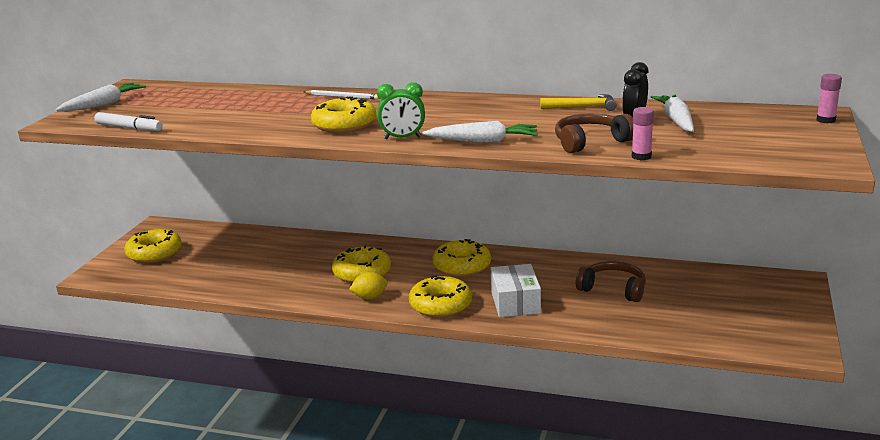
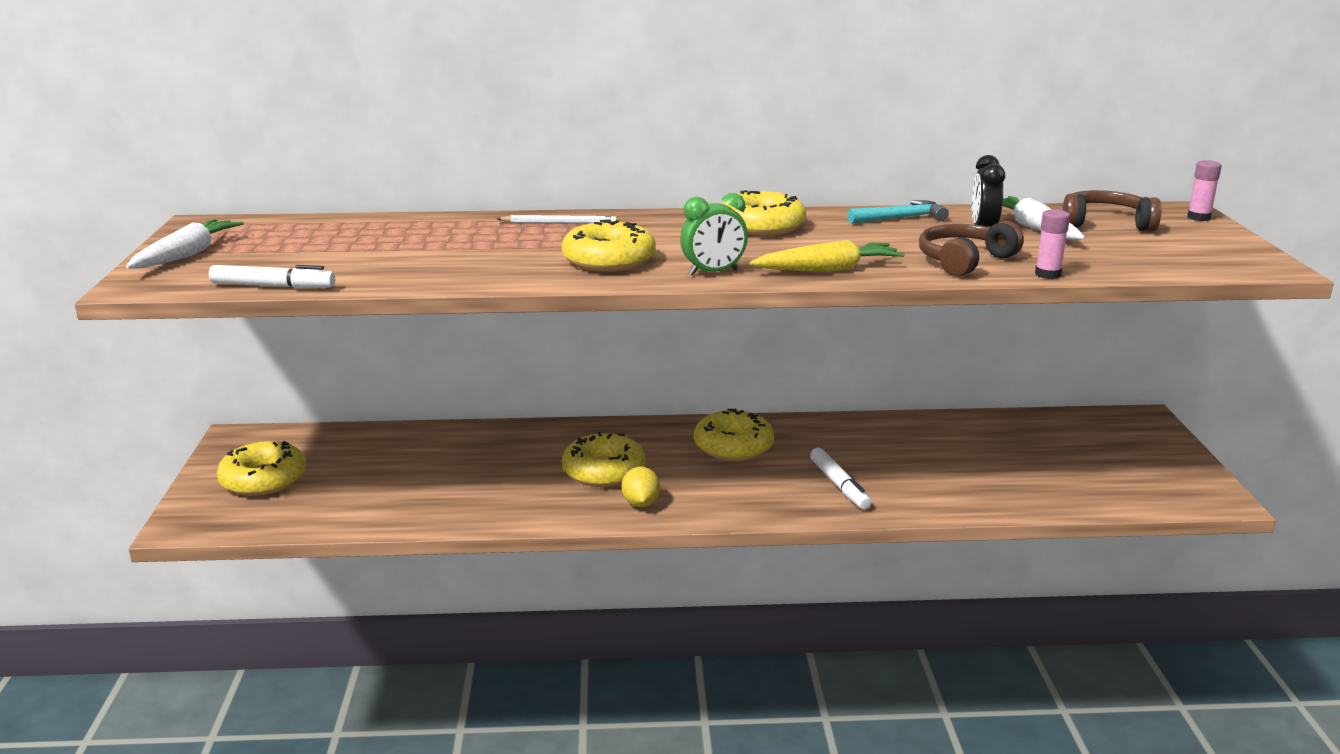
camera: 20 degrees left, 0 degrees up
(370, 297) = (640, 503): yellow lemon -> yellow lemon turned 60 degrees counterclockwise
(440, 305) = (745, 501): yellow donut -> yellow donut (762, 226)
(483, 142) = (828, 270): white carrot -> yellow carrot
(515, 302) = (839, 485): white box -> white marker
(582, 107) = (901, 218): yellow hammer -> turquoise hammer
(613, 289) = (946, 453): brown headphones -> brown headphones (1105, 223)

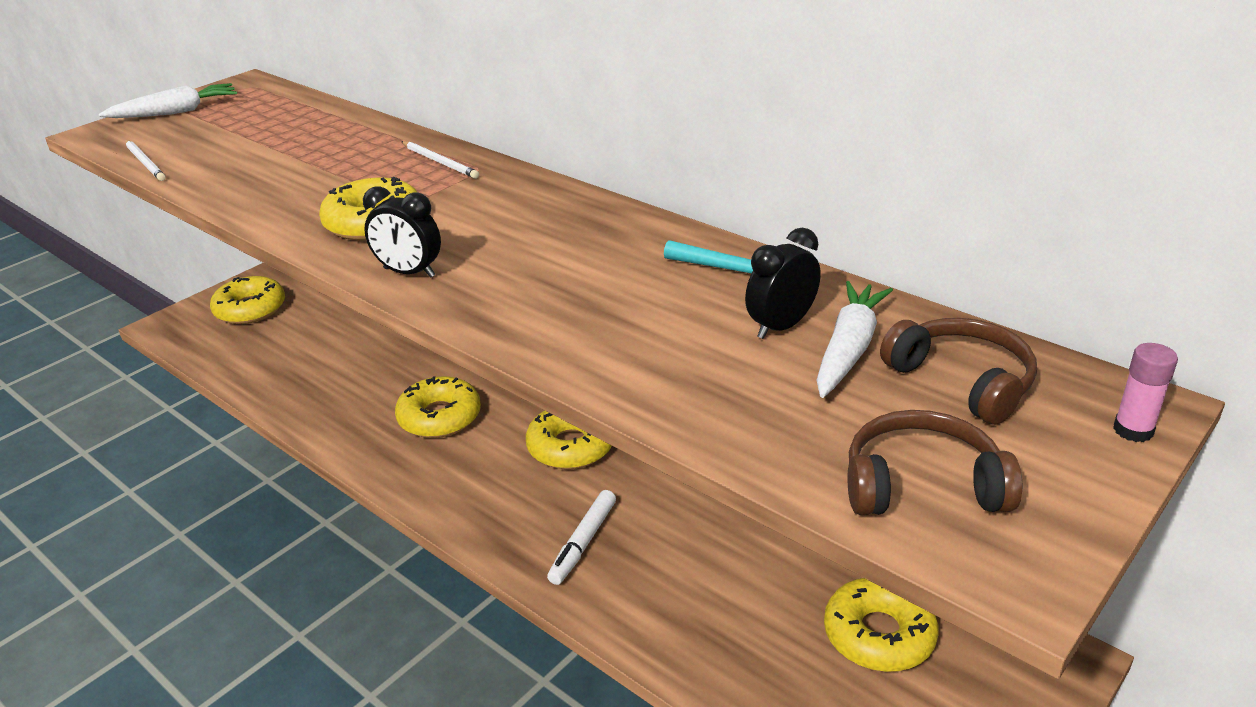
camera: 45 degrees right, 10 degrees up
(273, 286) = (145, 162): white marker -> white pencil
(640, 503) = (412, 465): yellow lemon -> none
(713, 272) = (409, 272): green clock -> black clock
(762, 226) = (579, 229): yellow donut -> yellow donut (879, 635)
(828, 270) = (501, 314): yellow carrot -> none
(964, 261) = (652, 363): brown headphones -> brown headphones (922, 484)
(1048, 274) = (691, 429): pink glue stick -> none

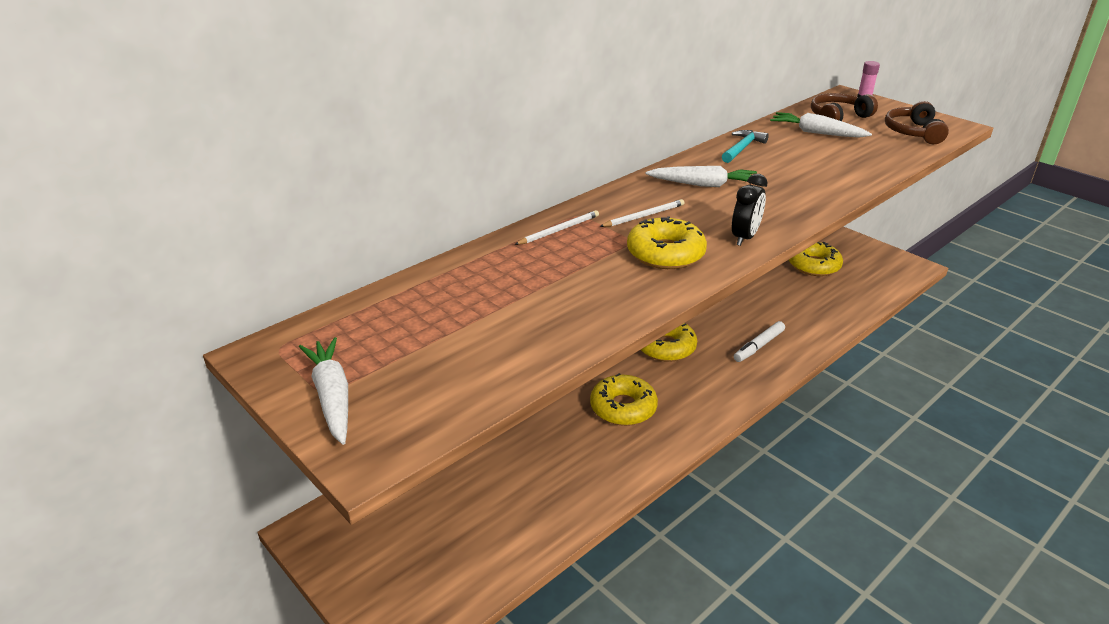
camera: 85 degrees left, 0 degrees up
(145, 162) = (491, 395): white pencil -> white pencil (644, 216)
(250, 309) = (397, 557): yellow donut -> none
(578, 241) = (703, 185): none -> white carrot
(583, 543) = (758, 346): white marker -> white marker turned 105 degrees clockwise
(781, 326) = (798, 143): black clock -> none

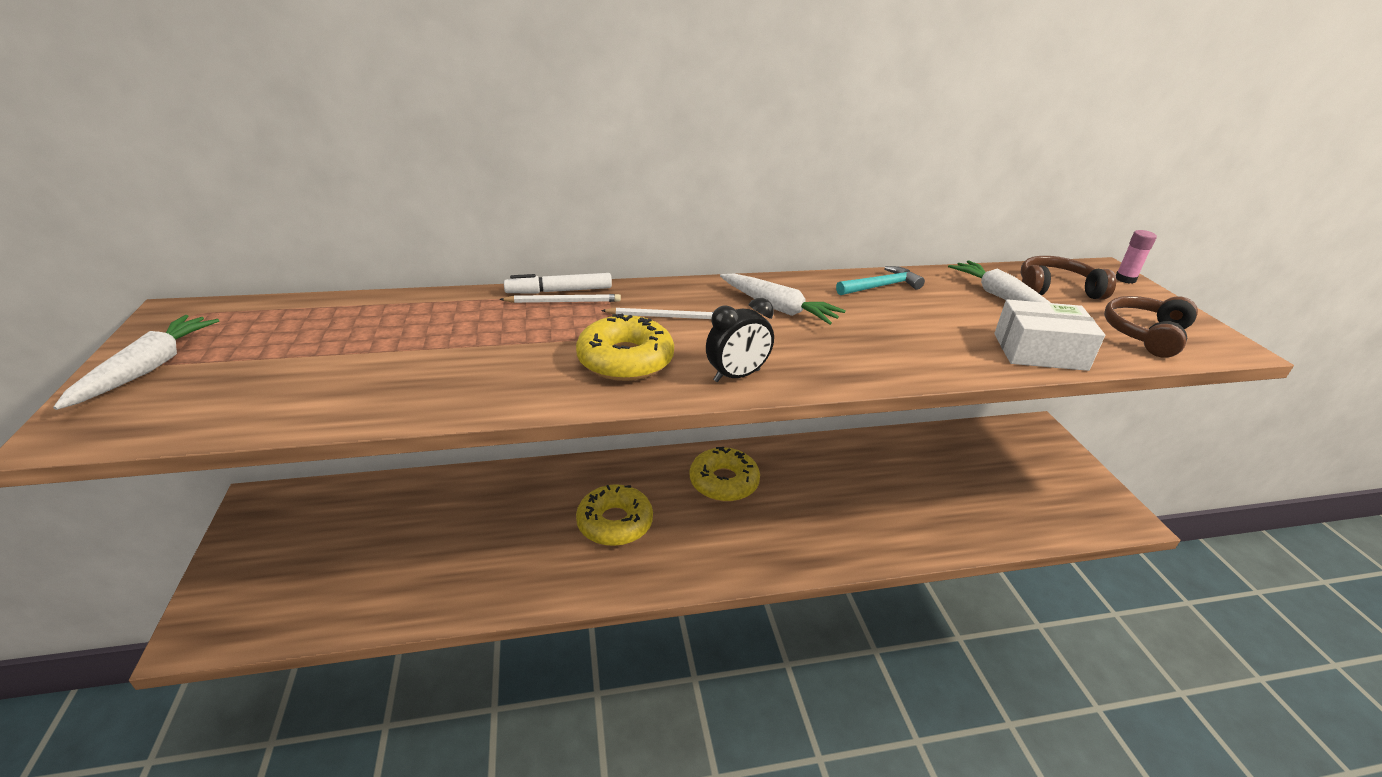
camera: 30 degrees right, 0 degrees up
(758, 346) = (824, 526): white marker -> white marker (559, 291)
(813, 265) = (987, 466): yellow donut -> none
(877, 162) = (1039, 352): none -> white box

